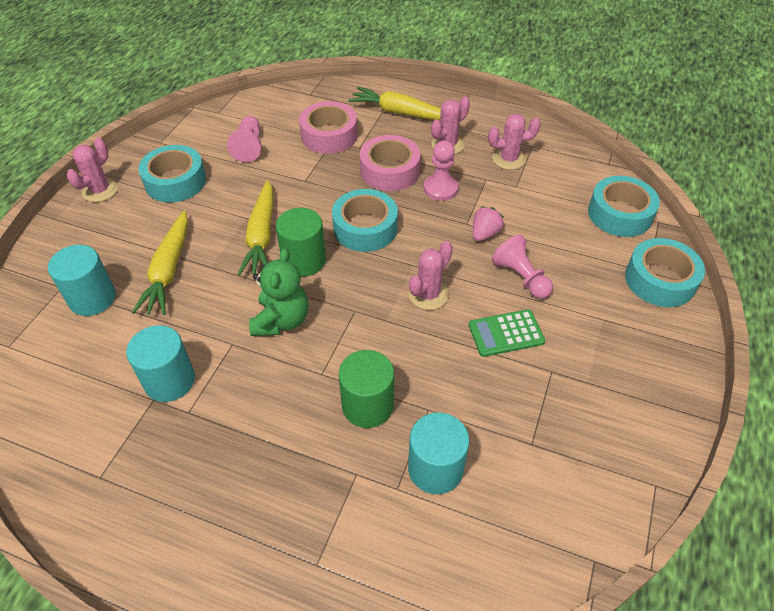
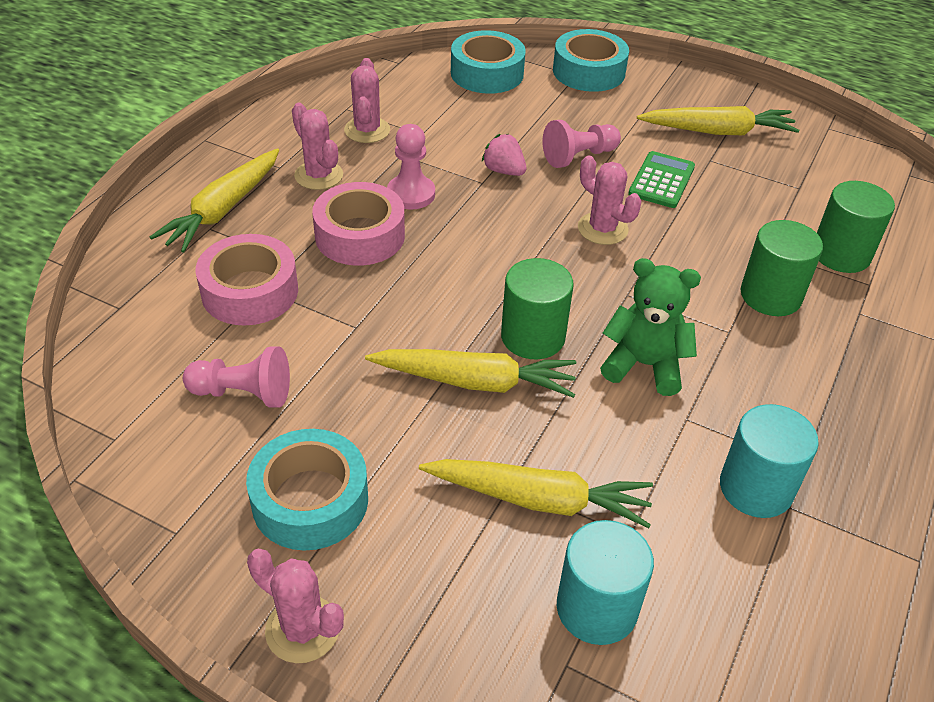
camera: 85 degrees left, 5 degrees down
(365, 228) = (476, 271): turquoise tape -> none
(435, 468) = (841, 254): turquoise cylinder -> green cylinder
(506, 333) = (661, 180): green calculator -> green calculator turned 150 degrees counterclockwise
(602, 379) = (718, 131): none -> yellow carrot

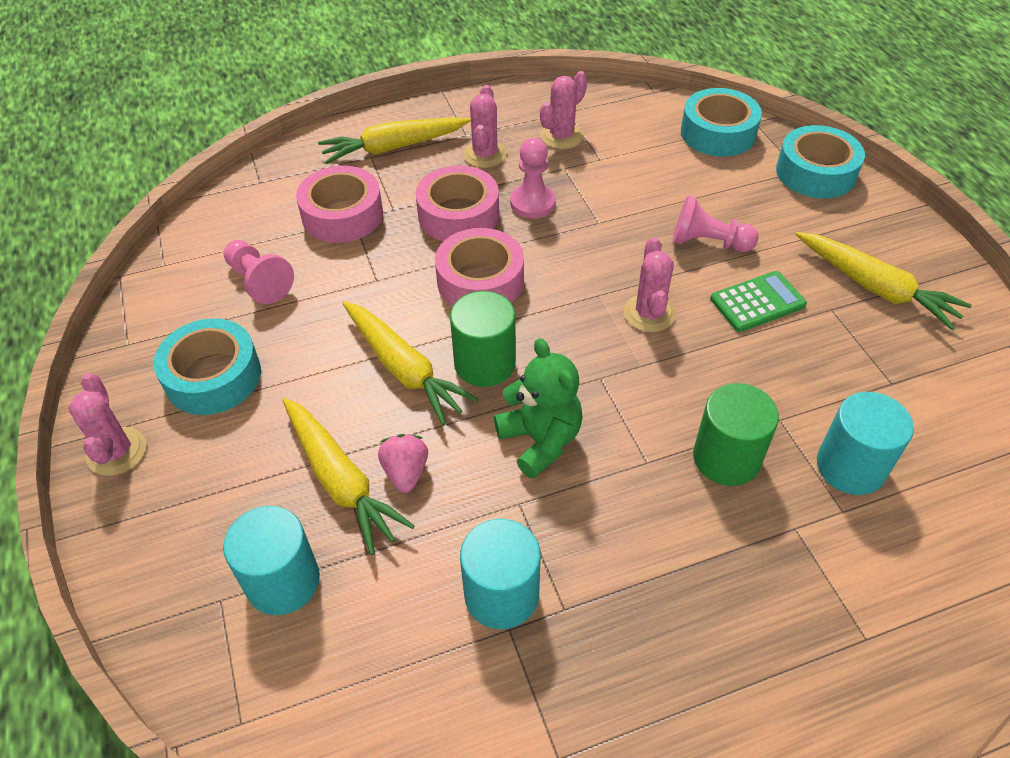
camera: 45 degrees right, 5 degrees up
(447, 277) = (480, 281): none -> pink tape
(504, 171) = (628, 222): pink strawberry -> pink strawberry (406, 472)
(841, 254) = (850, 466): green cylinder -> turquoise cylinder

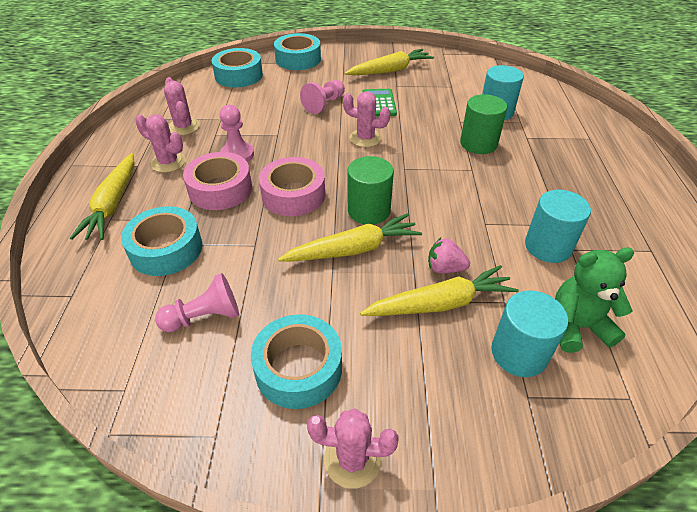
camera: 70 degrees left, 5 degrees down
(342, 215) = (166, 249): pink tape -> turquoise tape
(540, 440) = (441, 203): green teddy bear -> green teddy bear (577, 326)

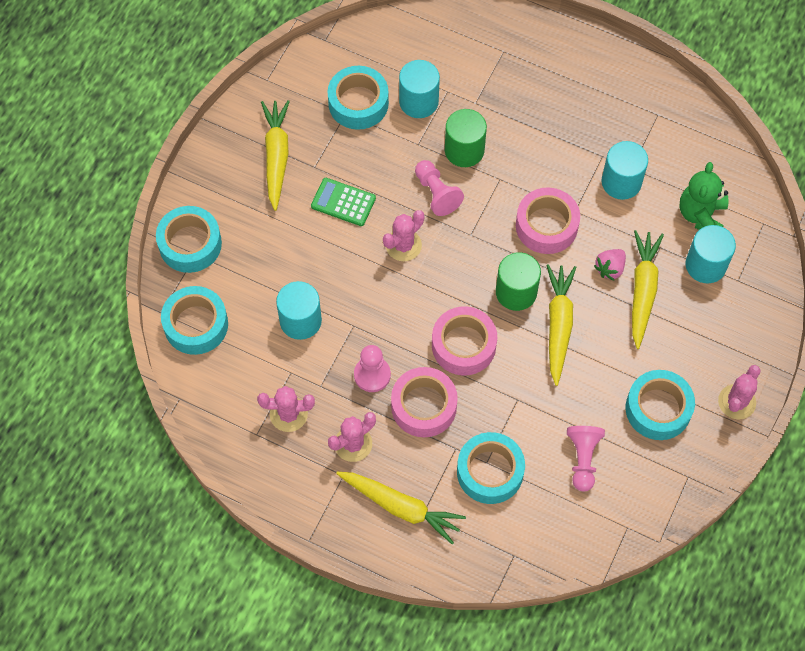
camera: 65 degrees left, 20 degrees up
(266, 112) = (300, 321): none -> turquoise cylinder
(324, 104) = (316, 257): pink pawn -> pink pawn (436, 193)
(452, 210) = (546, 226): none -> pink tape
(465, 88) = (358, 103): none -> turquoise tape

